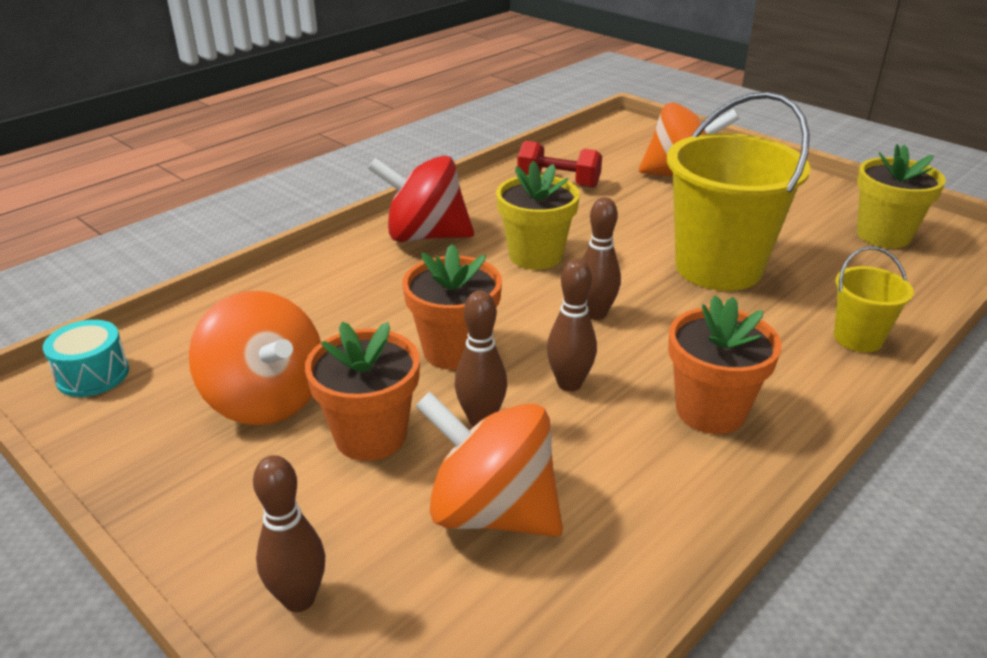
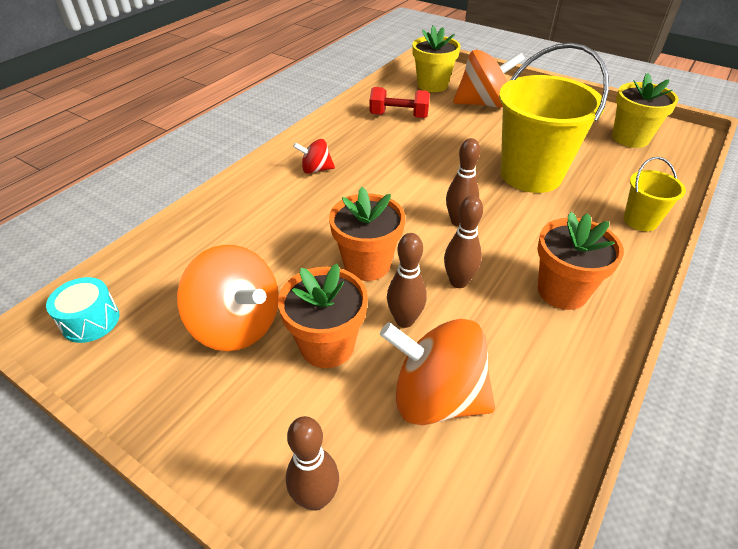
camera: 10 degrees left, 10 degrees up
(425, 236) = (316, 169): red spinning top -> red spinning top, size x0.51
(535, 256) = (401, 178): yellow flower pot -> yellow flower pot (432, 85)

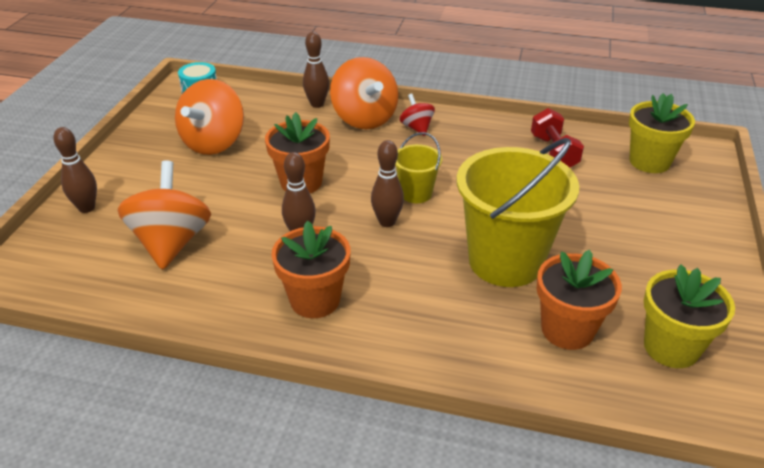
camera: 70 degrees right, 5 degrees down
(327, 345) = (206, 184): orange flower pot -> orange flower pot (567, 330)
(404, 320) = (244, 214): brown bowling pin -> brown bowling pin (317, 104)
(483, 104) = (640, 206): orange spinning top -> orange spinning top (364, 119)
(640, 221) = (468, 358): yellow bucket -> yellow bucket (416, 193)

